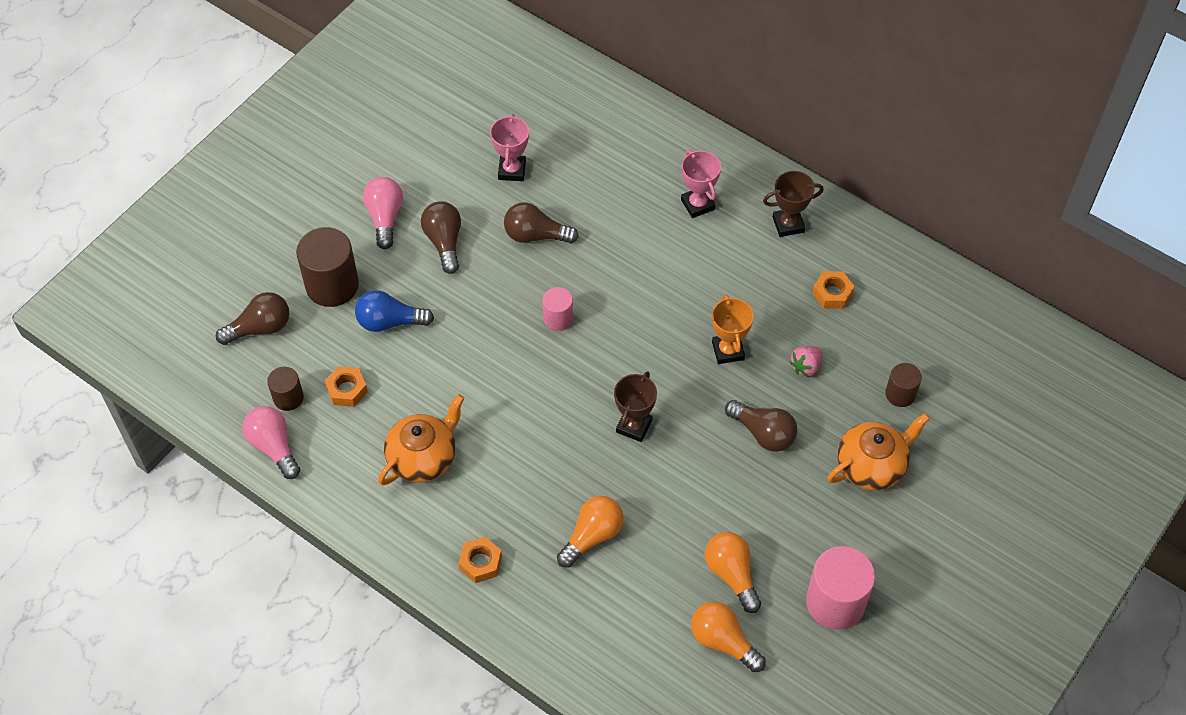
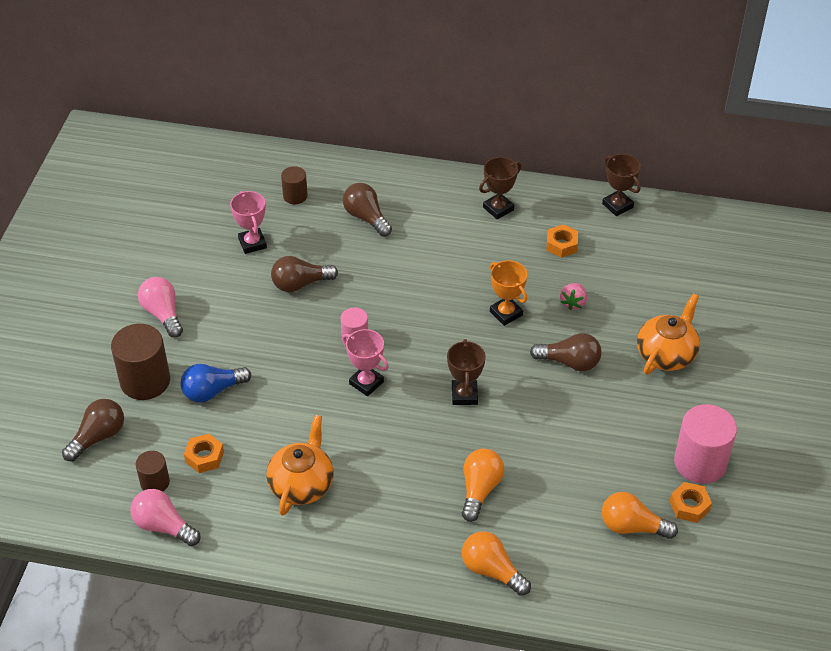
camera: 25 degrees left, 10 degrees down
(444, 242) = (225, 315): brown light bulb -> brown light bulb (366, 217)
(480, 563) = (398, 547): orange nut -> orange nut (689, 506)
(697, 204) = (419, 218): pink trophy -> pink trophy (366, 383)
(731, 574) = (608, 474): orange light bulb -> orange light bulb (491, 570)
(900, 394) = (656, 296): brown cylinder -> brown cylinder (295, 196)
(921, 269) = (617, 205): none -> brown trophy

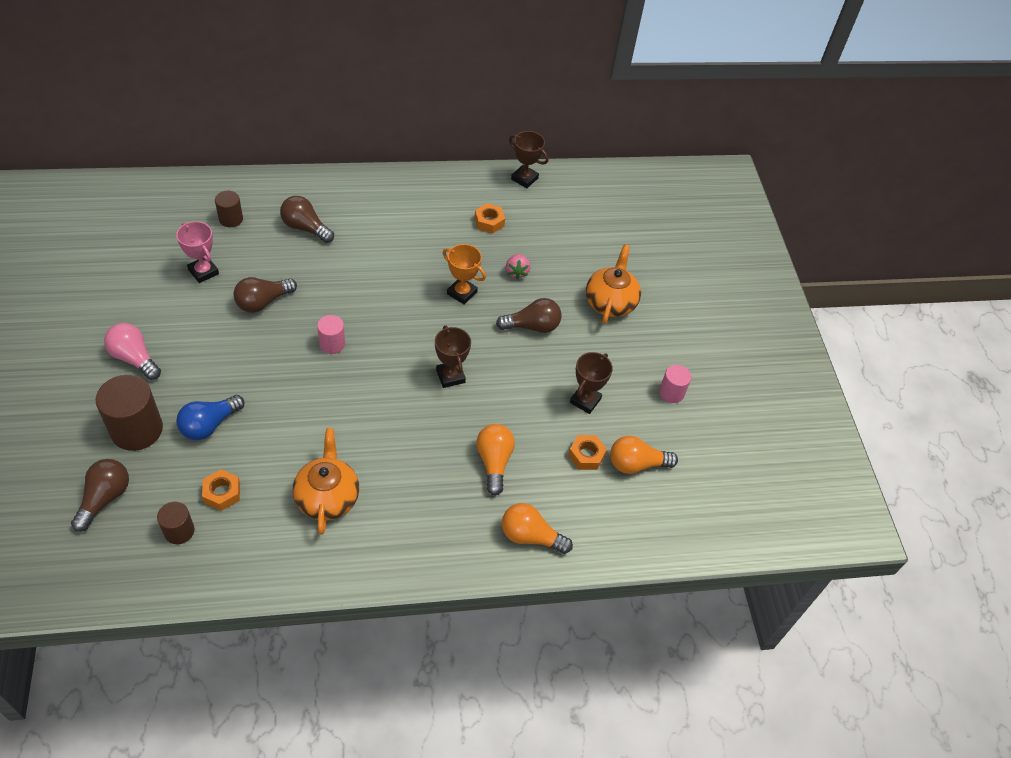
camera: 25 degrees left, 5 degrees up
(163, 526) = (202, 574): pink light bulb -> none
(366, 383) = (357, 384): pink trophy -> none
(498, 208) = (423, 199): brown trophy -> brown trophy (585, 400)
(689, 506) = (676, 433): orange nut -> orange nut (586, 455)
(700, 463) = (671, 392): pink cylinder -> pink cylinder, size x0.55

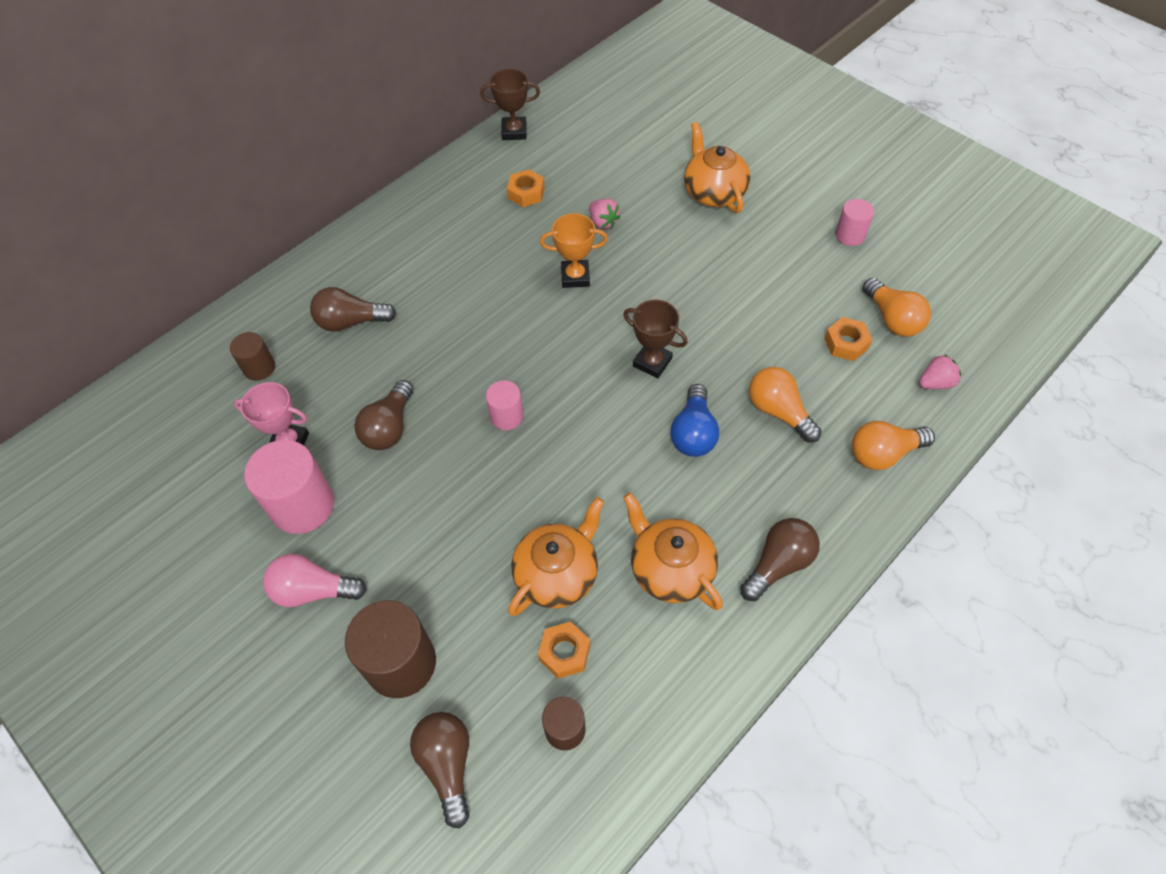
camera: 30 degrees left, 5 degrees up
(175, 310) = (302, 505): none -> pink cylinder
(209, 425) = (473, 595): blue light bulb -> blue light bulb (693, 433)
(264, 450) = (557, 574): none -> orange teapot
(532, 326) = (672, 262): brown light bulb -> brown light bulb (778, 564)
(585, 400) = (790, 295): brown trophy -> none
(617, 523) = (935, 383): none -> pink strawberry
(636, 464) = (892, 319): orange light bulb -> orange light bulb turned 75 degrees counterclockwise

